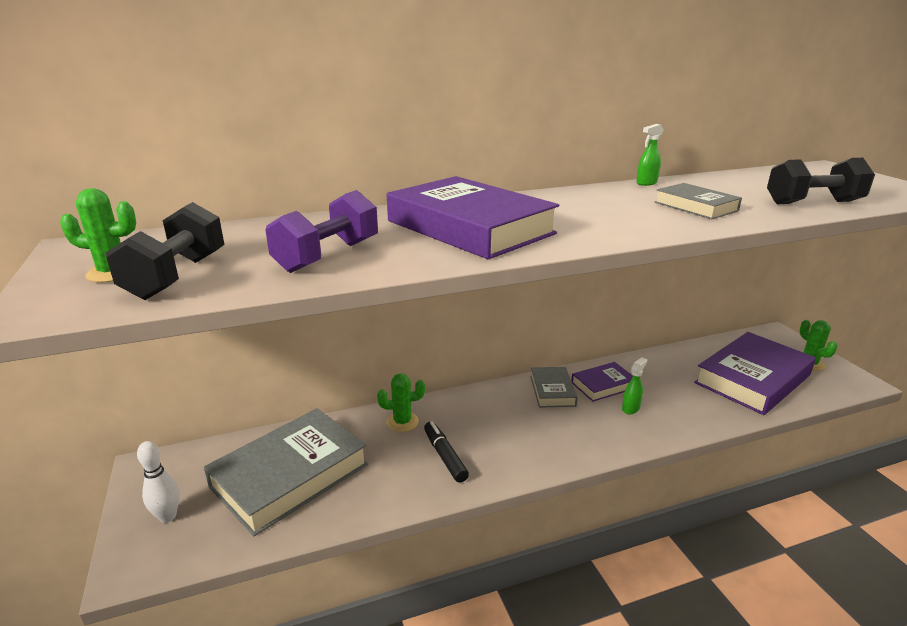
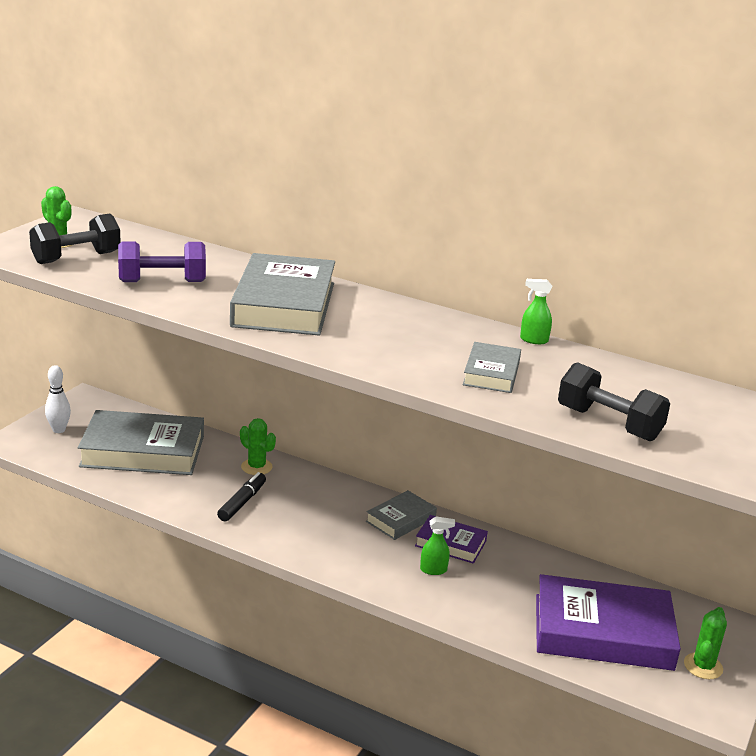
camera: 45 degrees right, 0 degrees up
(470, 227) = (284, 304): purple book -> grey book

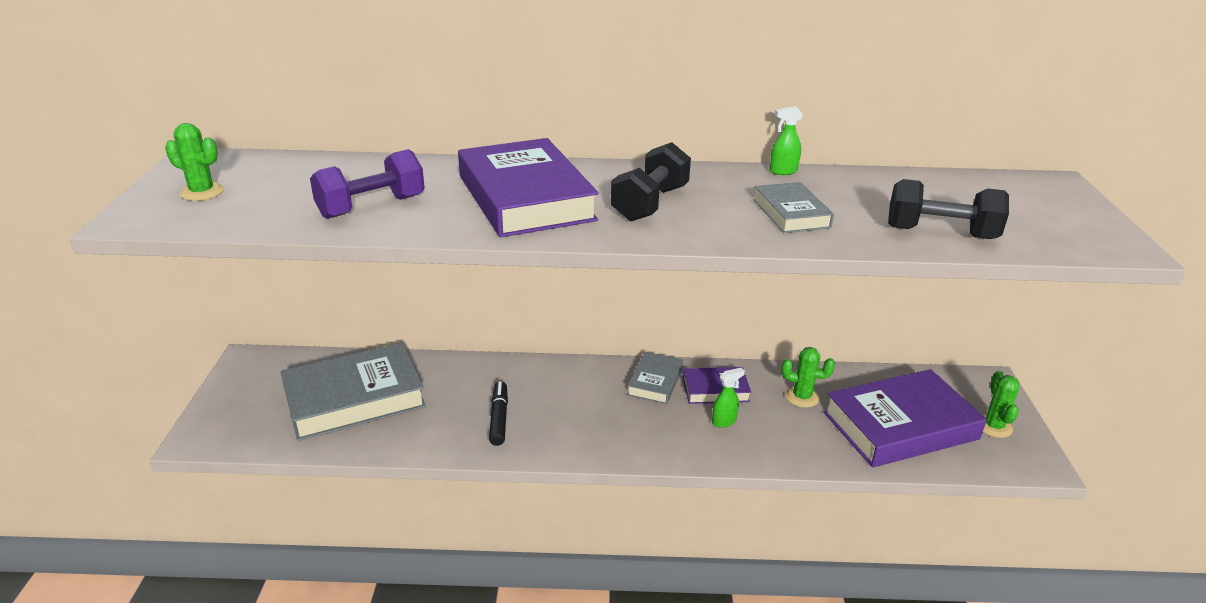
camera: 25 degrees left, 5 degrees up
(59, 430) = (242, 406): white bowling pin -> none
(76, 258) = (243, 205): black dumbbell -> black dumbbell (650, 204)
(256, 467) = (482, 376): green cactus -> green cactus (802, 397)
(284, 304) = (525, 197): grey book -> purple book

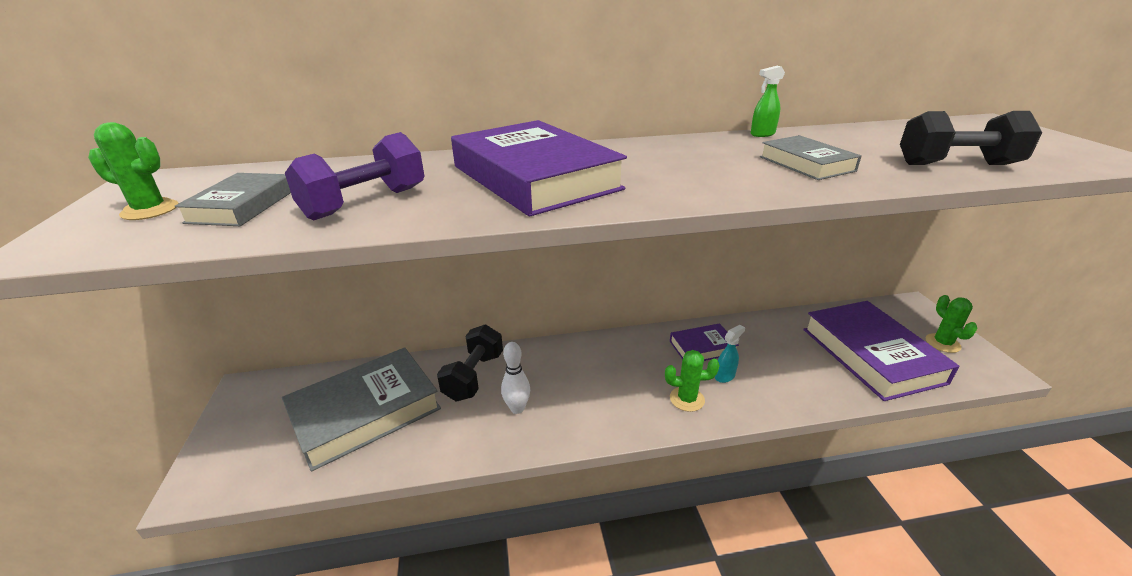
camera: 10 degrees left, 0 degrees up
(499, 418) = (517, 408): black marker -> white bowling pin
(650, 204) = (665, 170): black dumbbell -> black dumbbell (474, 376)
(655, 382) = (647, 348): grey book -> grey book (242, 206)
(724, 421) = (725, 376): green spray bottle -> turquoise spray bottle
(802, 397) = (777, 342): green cactus -> green cactus (687, 399)
(900, 426) = (871, 355): purple book -> purple book turned 75 degrees counterclockwise

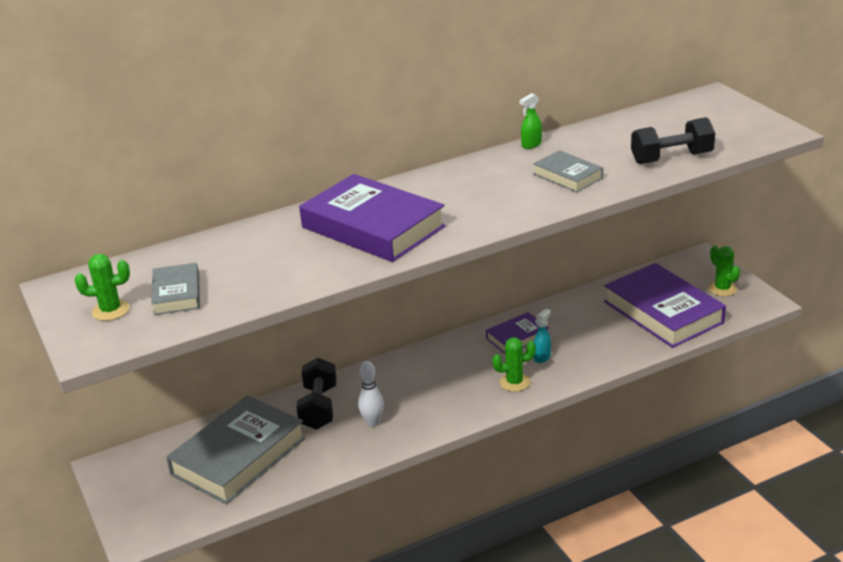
camera: 15 degrees left, 0 degrees up
(365, 203) = (267, 273): purple dumbbell -> none

